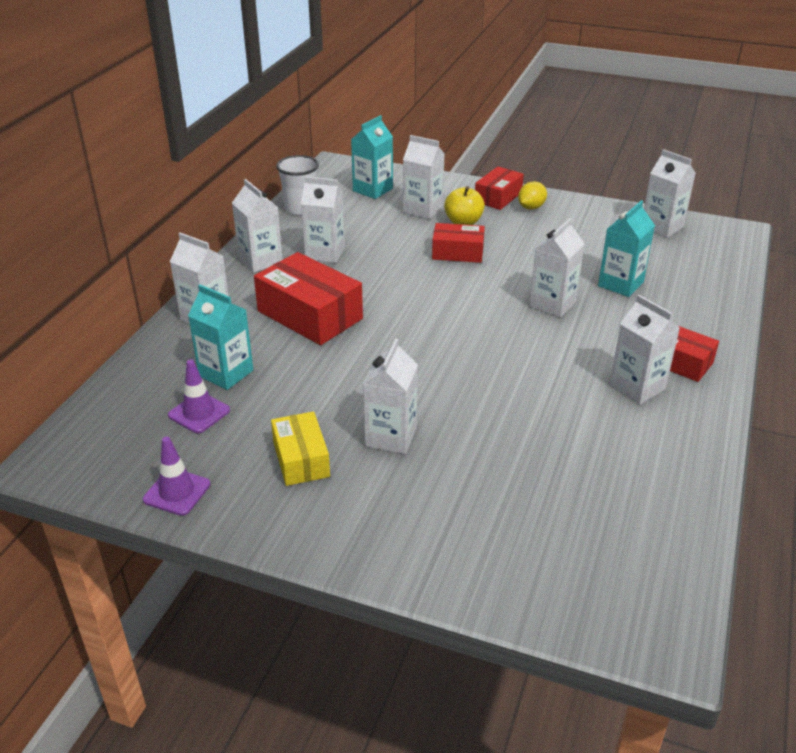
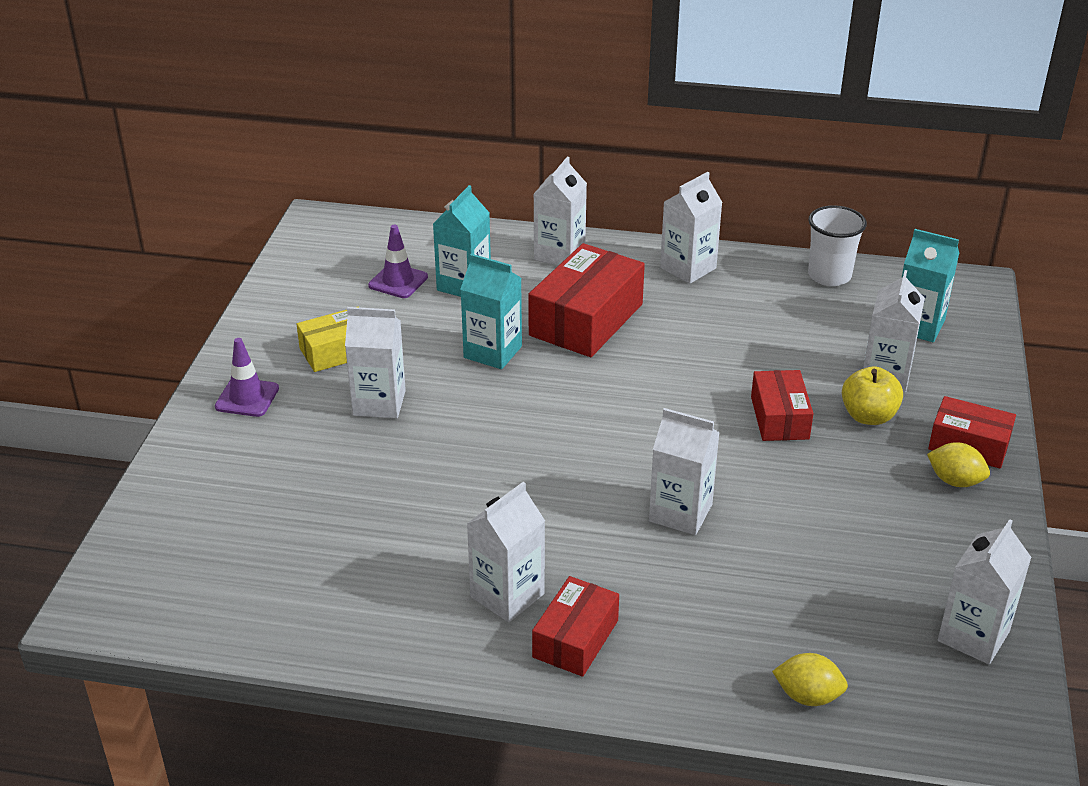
camera: 80 degrees right, 0 degrees up
(177, 492) = (287, 291): purple traffic cone -> purple traffic cone (247, 398)
(325, 253) = (727, 310): white carton -> none
(620, 284) = (762, 582): turquoise carton -> turquoise carton (492, 352)
(716, 284) = (807, 696): none -> yellow lemon

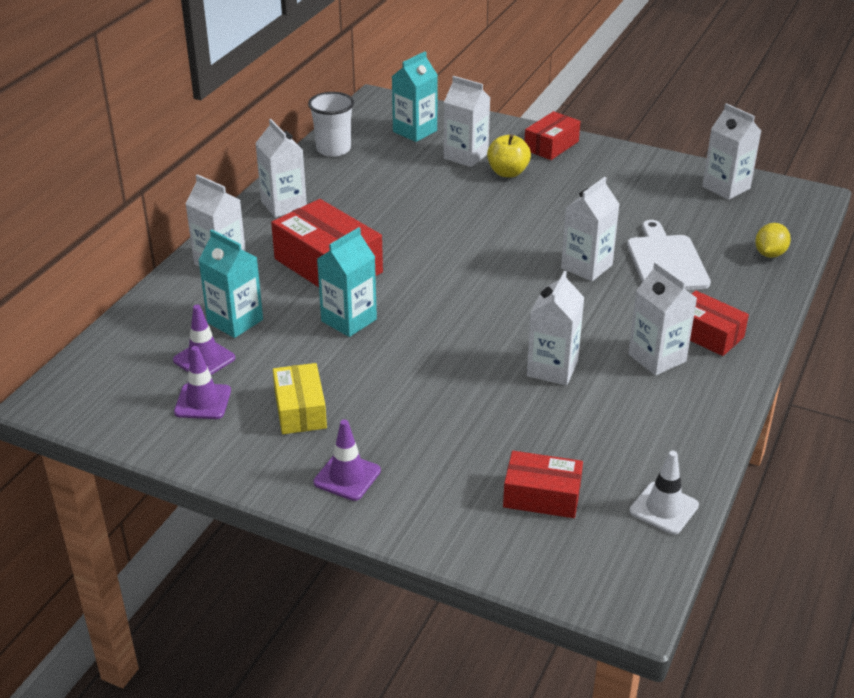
camera: 75 degrees left, 0 degrees up
(233, 624) = (664, 508): none -> white traffic cone
(335, 295) = (203, 401): none -> purple traffic cone
(379, 403) = (393, 393): white carton -> white carton (552, 368)
(731, 585) = (665, 261): none -> white cutting board
(779, 418) = (495, 206): red box -> red box (542, 496)
(955, 481) = (585, 159): yellow lemon -> none

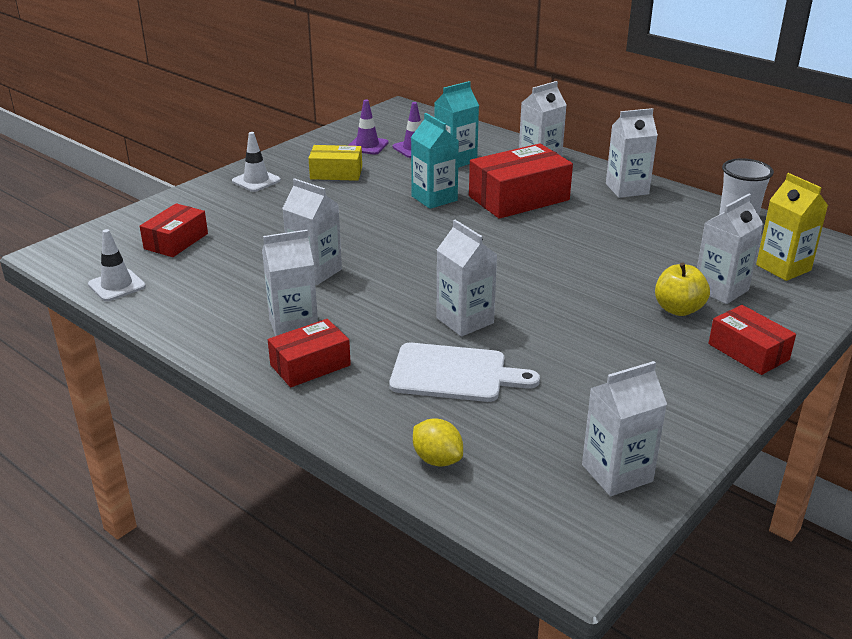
camera: 105 degrees right, 5 degrees down
(347, 477) = (256, 181): purple traffic cone -> white traffic cone
(415, 131) = (783, 267): turquoise carton -> yellow carton

